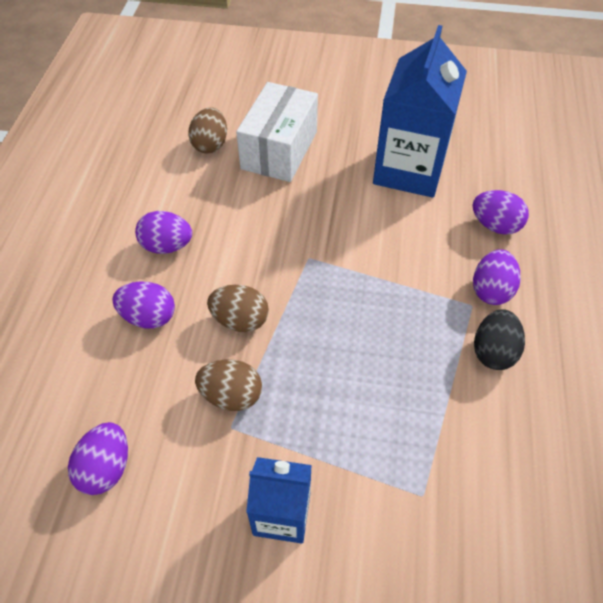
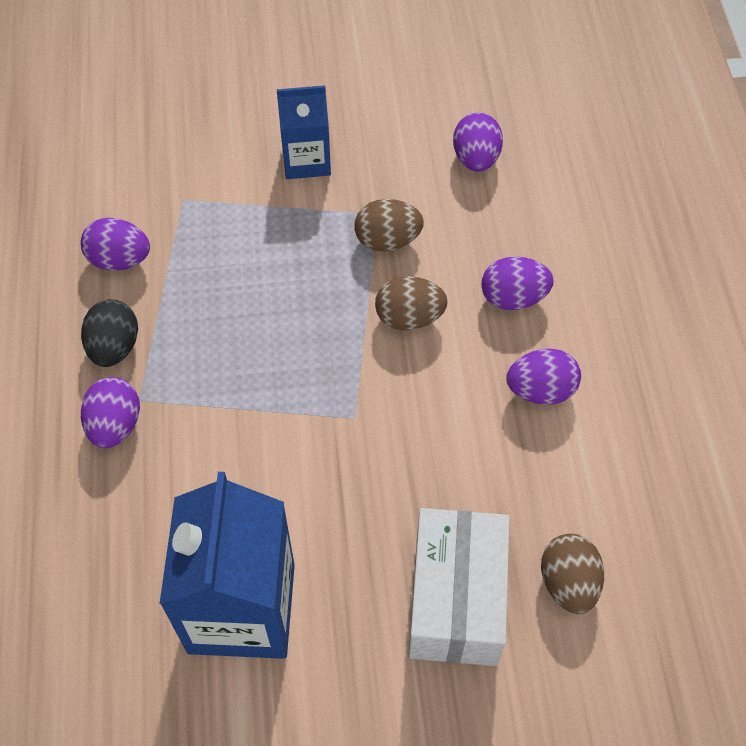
camera: 165 degrees right, 5 degrees up
(495, 225) = (107, 530): purple egg -> purple egg (120, 260)

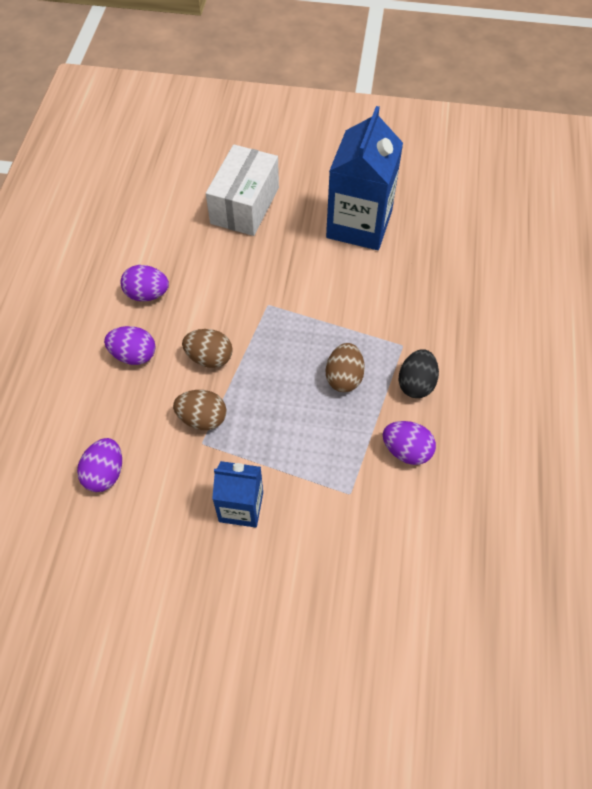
camera: 165 degrees left, 0 degrees up
(115, 425) = (420, 332): purple egg -> none
(568, 583) = (183, 200): brown egg -> brown egg (344, 377)

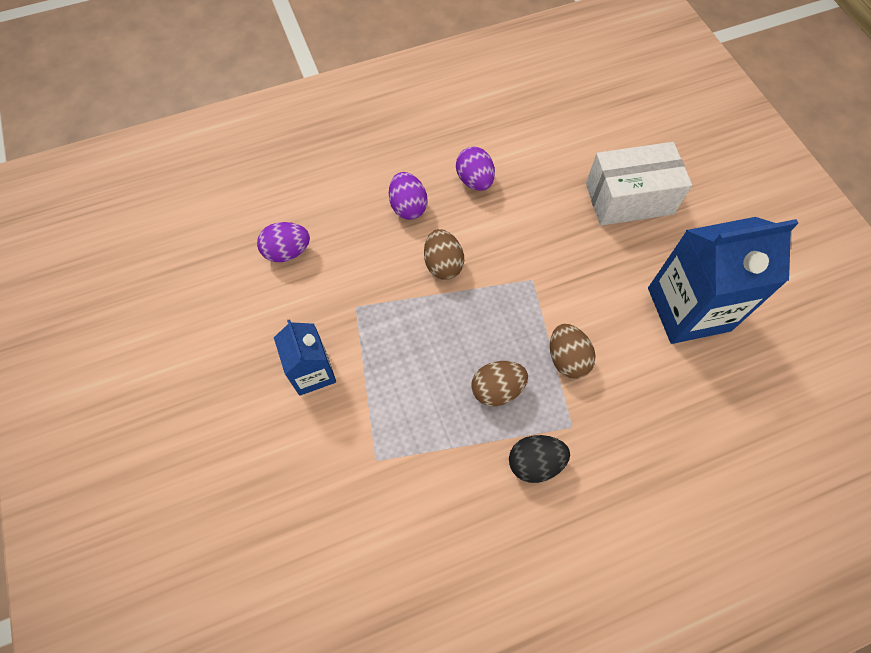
camera: 60 degrees right, 5 degrees up
(202, 418) = (379, 293): brown egg -> brown egg (567, 359)
(406, 450) = (452, 491): purple egg -> none

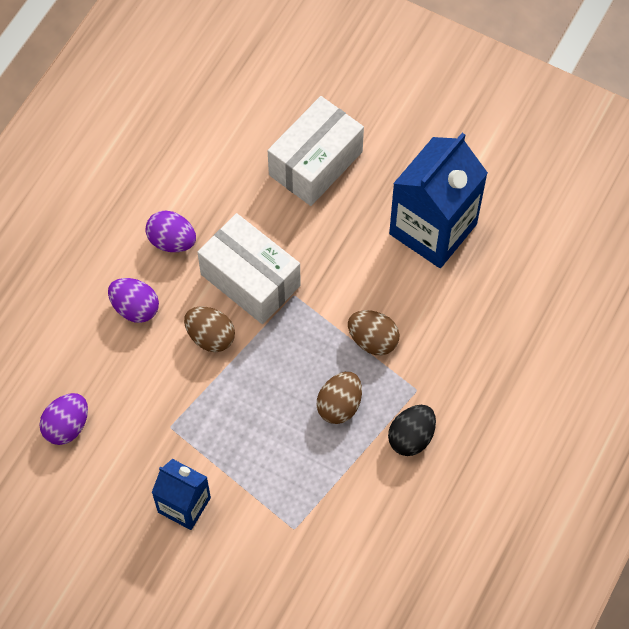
camera: 40 degrees left, 0 degrees up
(508, 246) = (250, 280): none -> white box

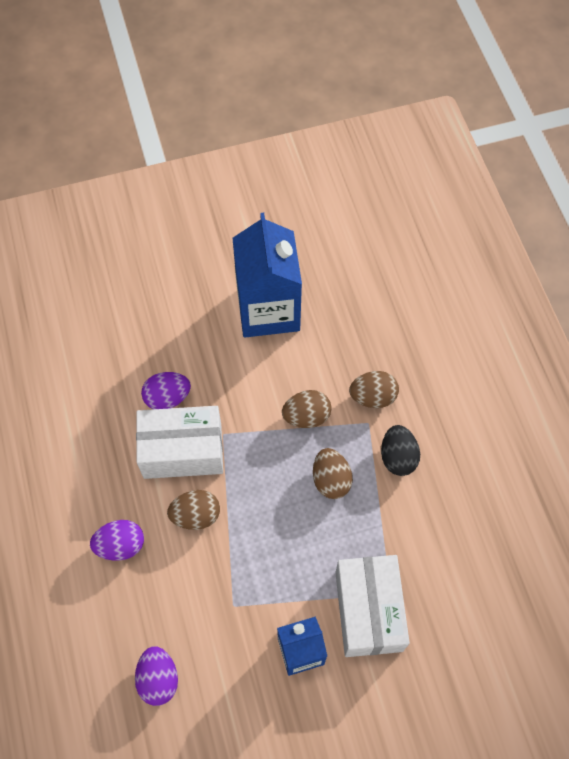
camera: 45 degrees left, 0 degrees up
(172, 241) = (99, 474): purple egg -> purple egg (167, 398)
(315, 163) = (145, 333): white box -> white box (368, 611)
(442, 373) = (373, 397): none -> brown egg

